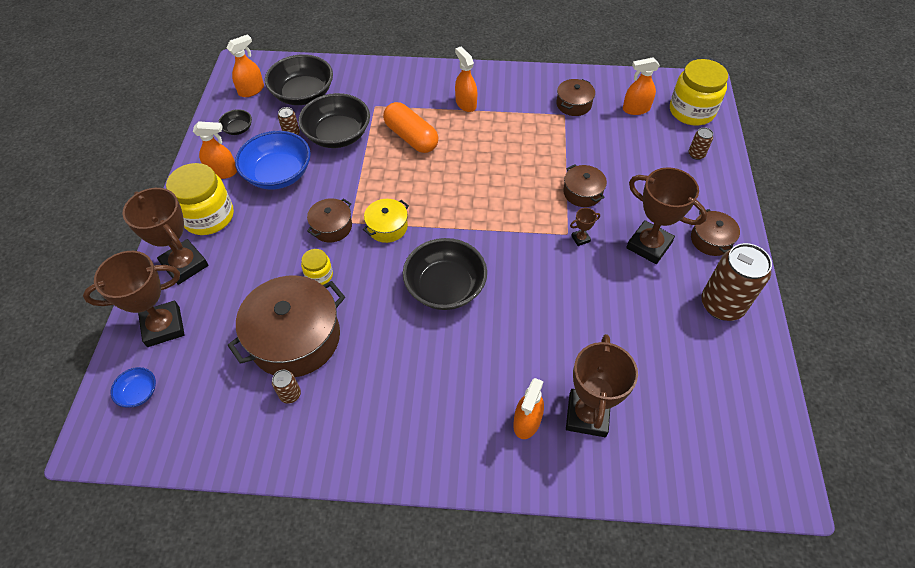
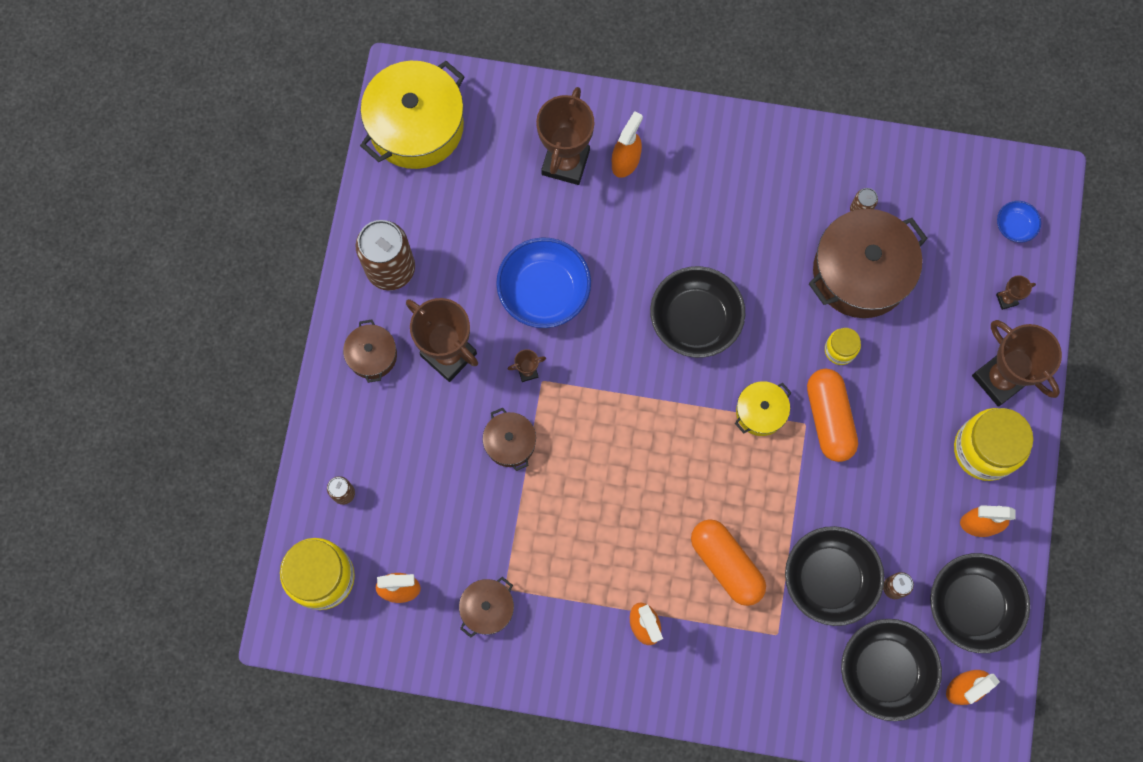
camera: 175 degrees left, 20 degrees up
(163, 326) = (1006, 299): brown trophy -> brown trophy, size x0.42
(238, 129) = (971, 605): black bowl -> black bowl, size x2.10
(278, 174) = (904, 513): blue bowl -> blue bowl (544, 291)
(332, 227) = (829, 419): brown pot -> orange capsule
(749, 439) = (416, 126): none -> yellow pot

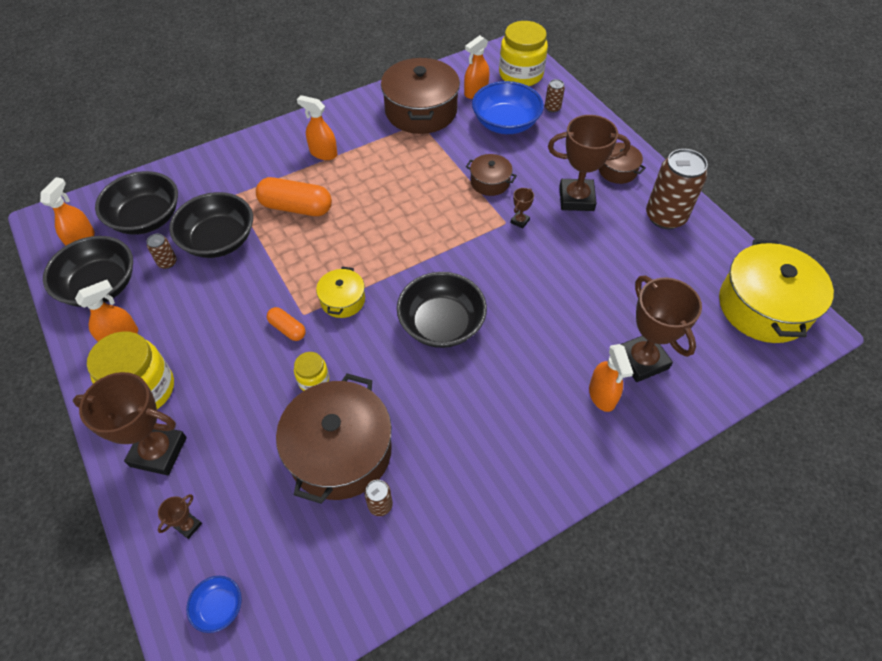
camera: 140 degrees right, 20 degrees down
(487, 608) = (421, 111): brown pot -> brown pot, size x2.00
(544, 291) = (560, 270): blue bowl -> blue bowl (505, 123)
(829, 419) = (287, 329): orange capsule -> orange capsule, size x0.54

